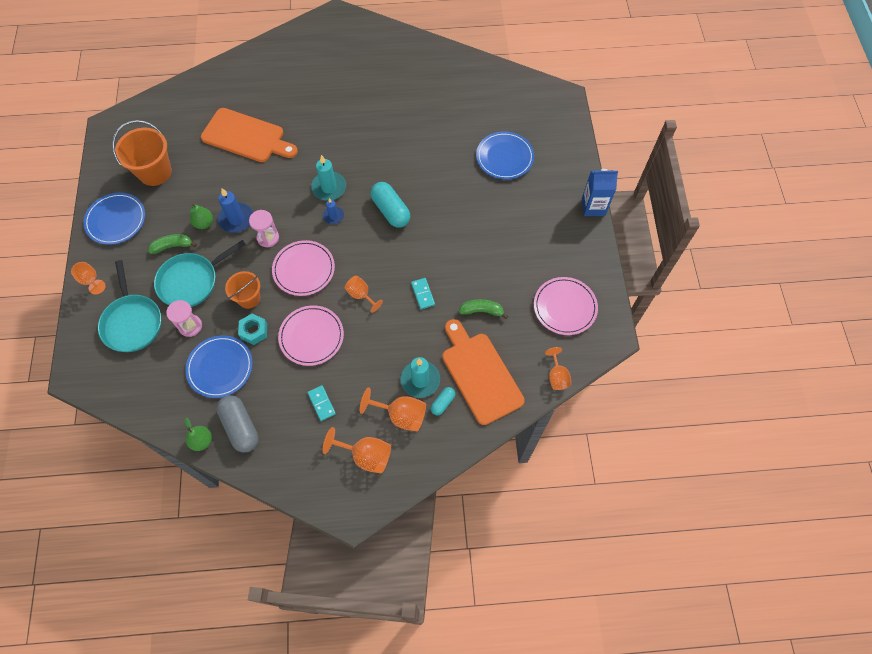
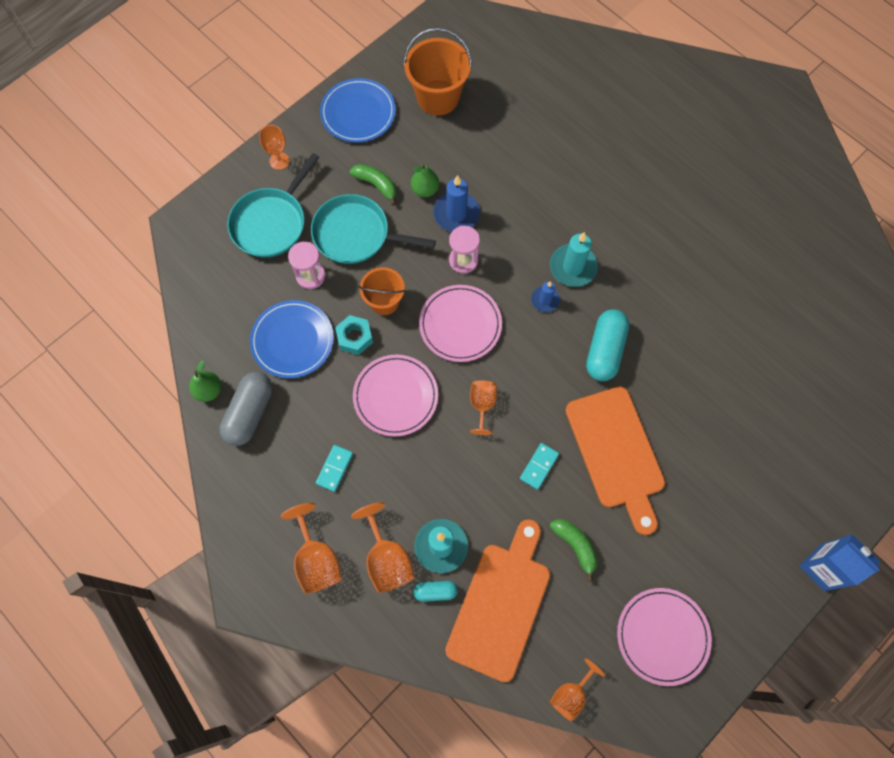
camera: 50 degrees right, 5 degrees up
(246, 137) = (554, 140): orange cutting board -> orange cutting board (616, 453)
(504, 157) = (787, 414): blue plate -> none

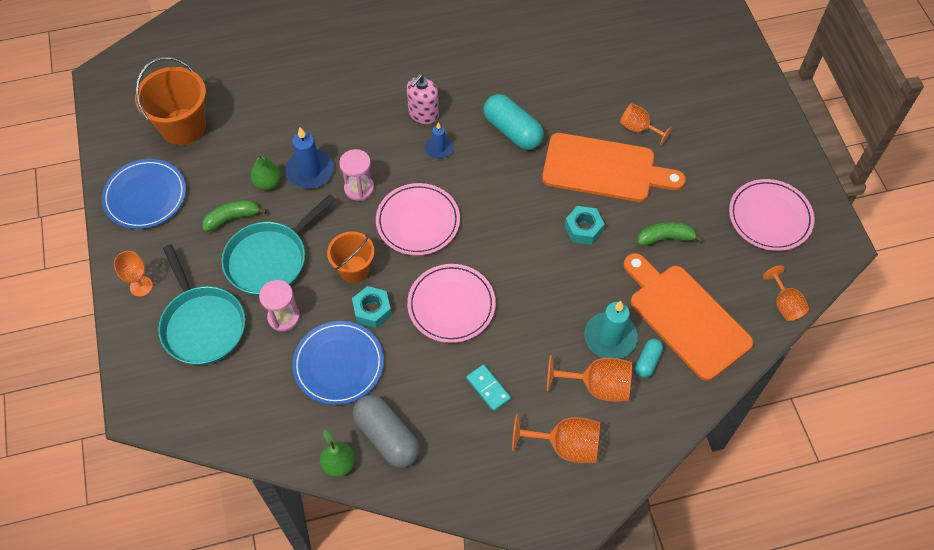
camera: 60 degrees left, 10 degrees down
(482, 405) = (503, 242): orange goblet -> orange goblet (638, 128)
(539, 466) = (583, 229): turquoise domino -> turquoise nut
(573, 267) = (423, 114): turquoise candle -> pink soap dispenser
(822, 567) = (770, 89): blue carton -> none

